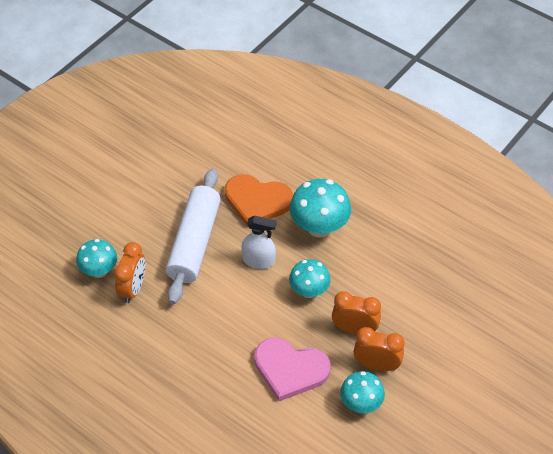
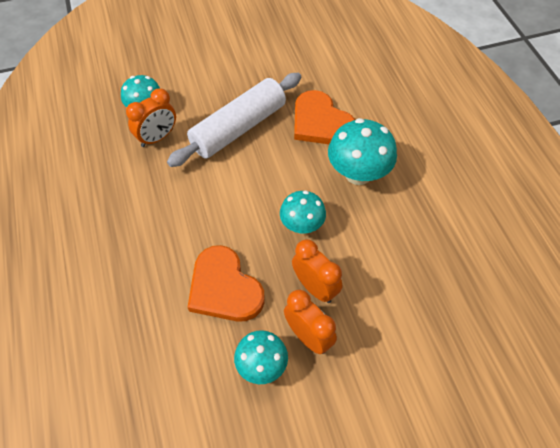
camera: 35 degrees right, 5 degrees up
(258, 260) = (279, 173): white spray bottle -> none
(290, 369) = (224, 288): pink heart -> orange heart

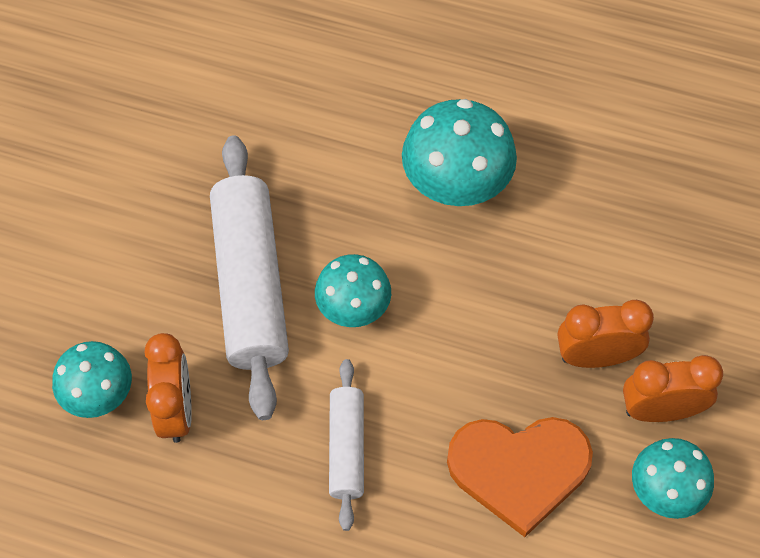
camera: 55 degrees left, 5 degrees up
(184, 209) = (346, 448): none -> white rolling pin
(302, 225) = (489, 310): turquoise mushroom -> turquoise mushroom (353, 309)
(320, 122) = (328, 170): orange heart -> none

